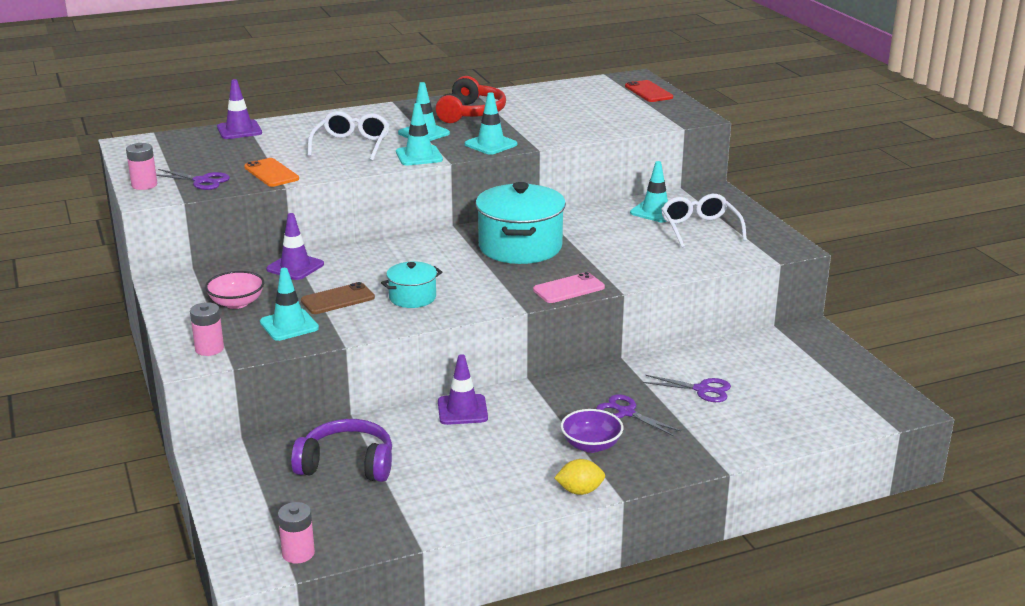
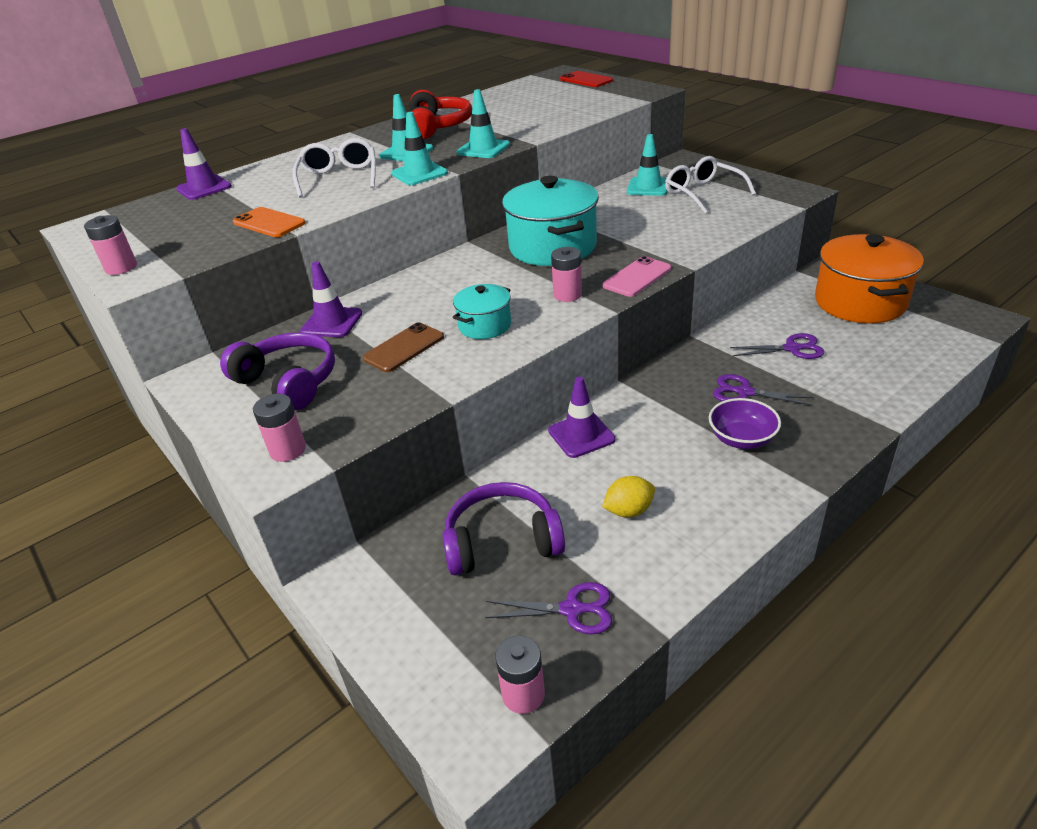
camera: 15 degrees left, 10 degrees up
(201, 181) = (190, 248): purple scissors -> purple scissors (571, 610)
(237, 303) = (289, 381): pink bowl -> purple headphones
(289, 325) = (368, 393): turquoise traffic cone -> none
(498, 289) = (567, 295): none -> pink battery
(580, 491) = (775, 498): yellow lemon -> yellow lemon (628, 510)
(805, 367) = (860, 302): none -> orange pot

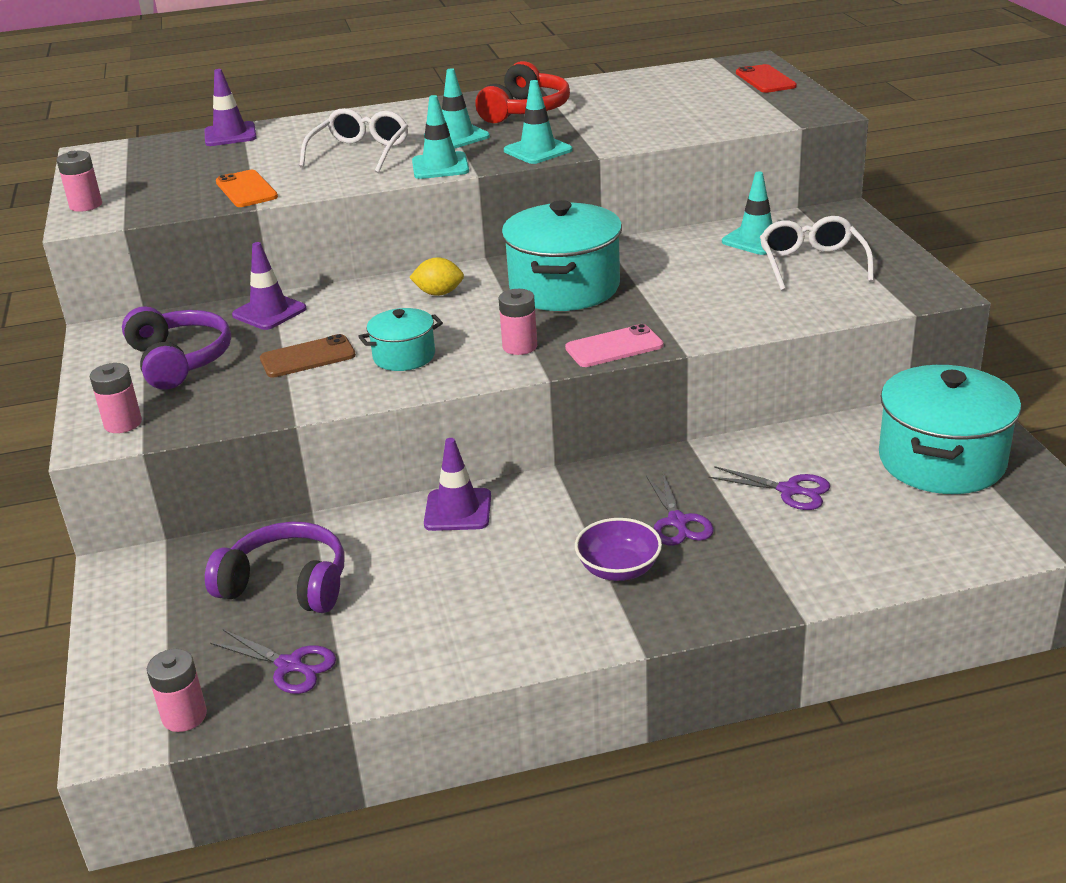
camera: 25 degrees right, 5 degrees down
(628, 510) = (429, 598): yellow lemon -> yellow lemon (439, 293)
(744, 392) = (677, 521): purple scissors -> purple scissors turned 150 degrees counterclockwise
(860, 302) = (941, 461): orange pot -> turquoise pot

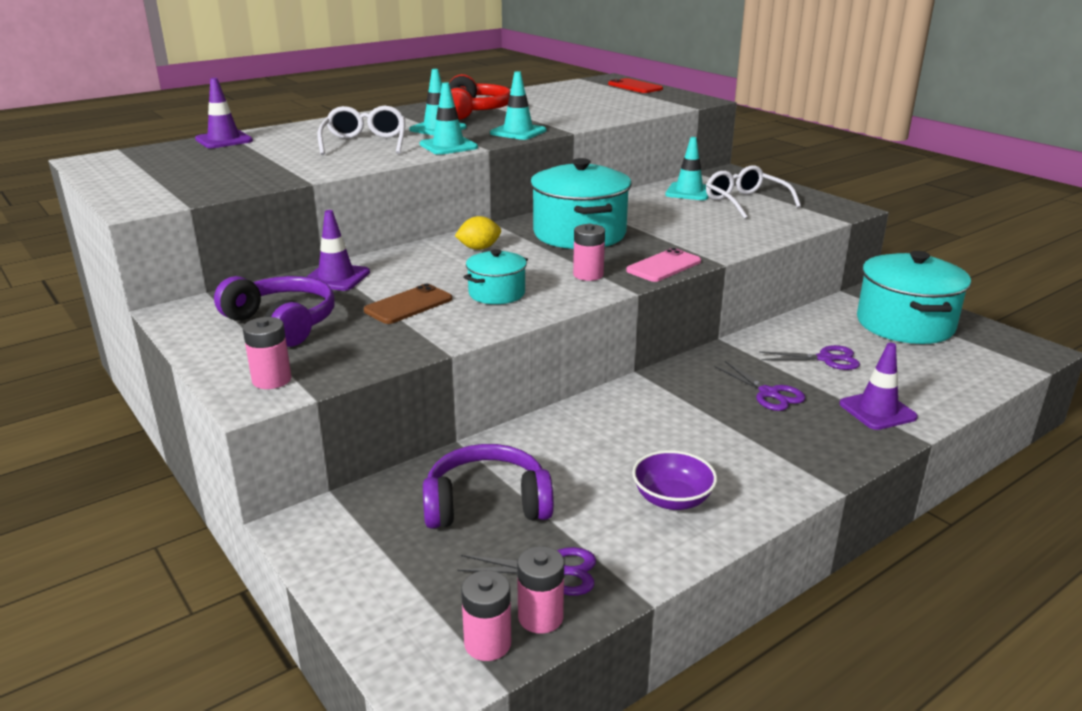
camera: 25 degrees left, 5 degrees down
(86, 205) = (128, 195): pink battery -> pink battery (540, 617)
(246, 189) = (286, 172): orange phone -> none
(458, 510) = (587, 416): purple traffic cone -> purple traffic cone (877, 411)
(618, 569) = (759, 435): purple bowl -> purple bowl (672, 499)

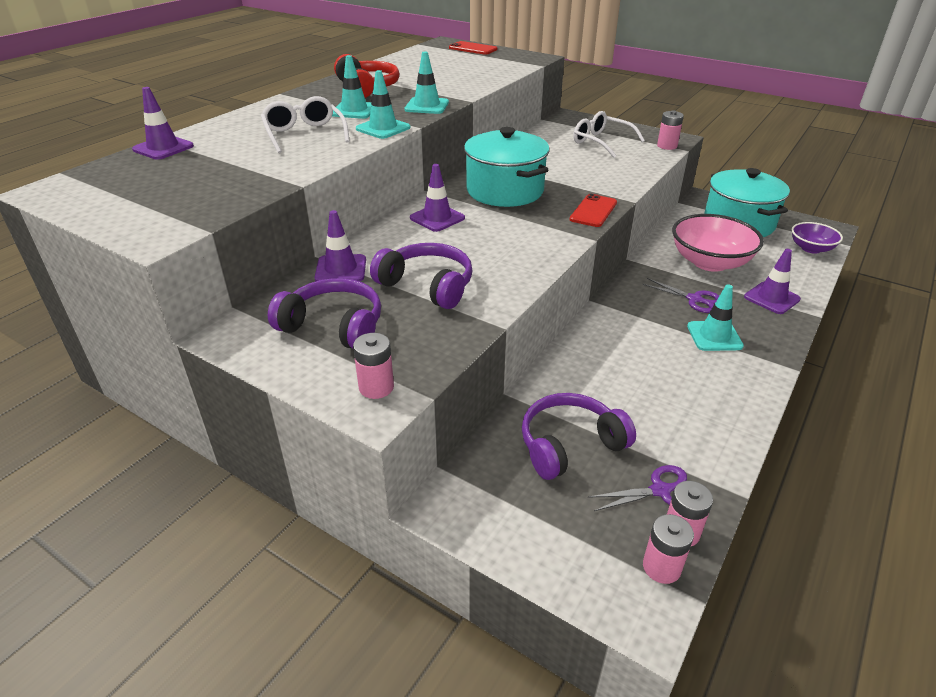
camera: 20 degrees left, 10 degrees up
(408, 305) = (427, 285): brown phone -> purple headphones
(479, 248) = (437, 218): yellow lemon -> purple traffic cone
(497, 293) = (489, 260): turquoise pot -> none
(588, 275) = (545, 229): pink battery -> pink battery (667, 146)
(664, 266) = (593, 211): pink phone -> red phone
(672, 499) = (695, 405): purple bowl -> purple bowl (811, 248)
(689, 192) = (553, 138): turquoise traffic cone -> turquoise traffic cone (714, 336)
(825, 359) = (710, 262): purple scissors -> pink bowl

